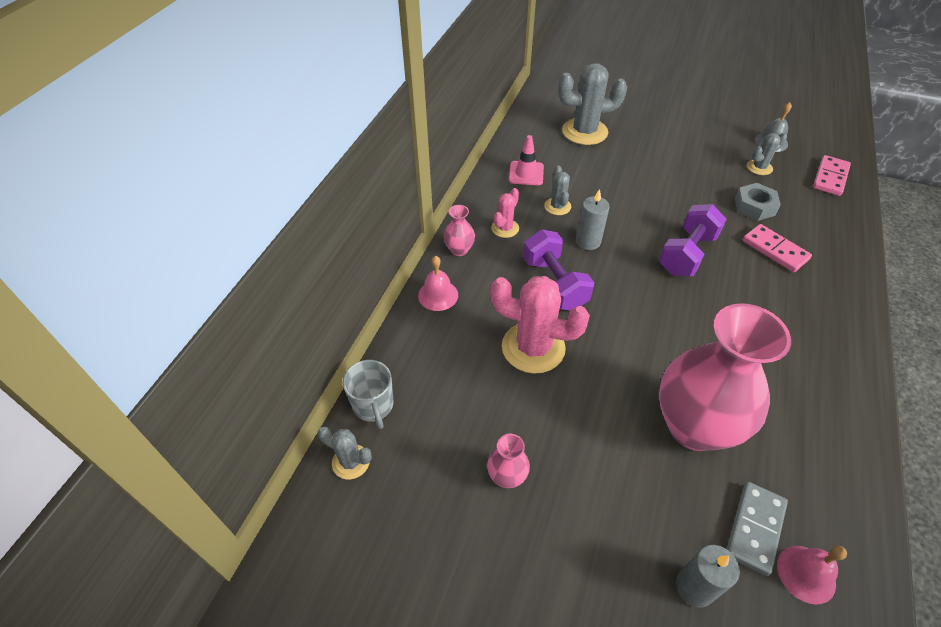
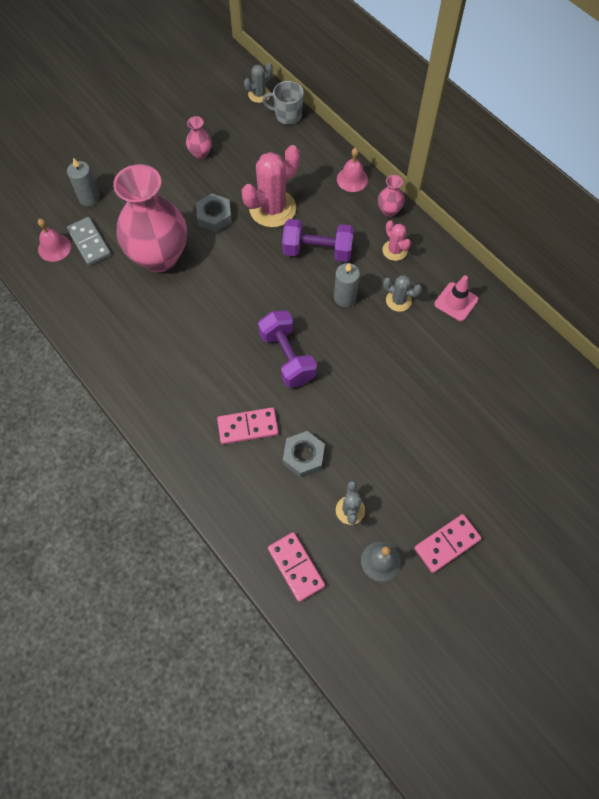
camera: 120 degrees right, 15 degrees up
(584, 132) = (494, 388): grey cactus -> none
(591, 400) = (214, 216): none -> grey nut
(721, 119) = (447, 543): none -> pink domino

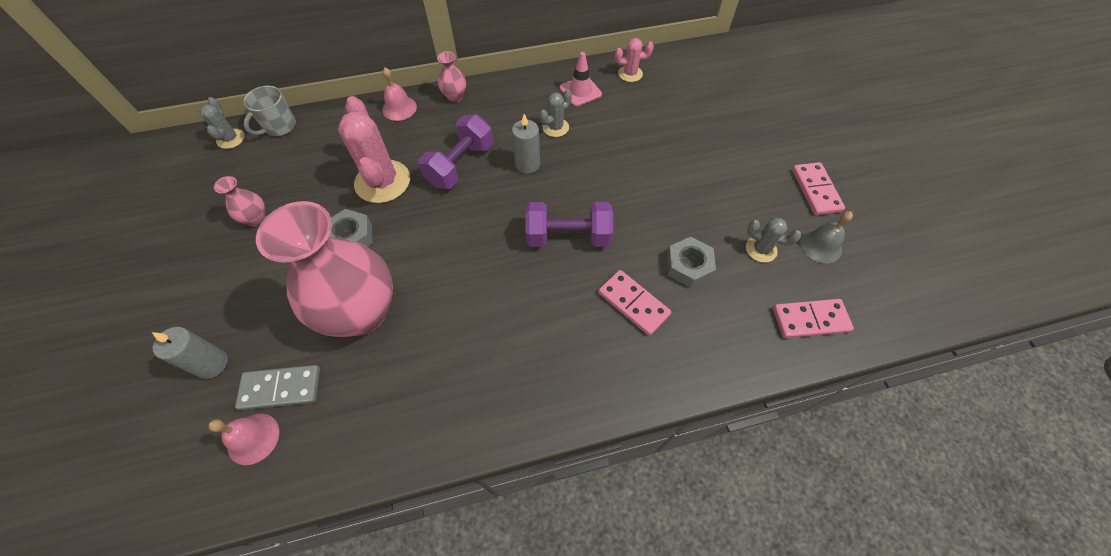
camera: 65 degrees left, 5 degrees down
(248, 427) = (633, 303): pink domino -> pink domino turned 60 degrees counterclockwise
(394, 250) = (500, 109): pink cactus -> pink cactus (630, 74)

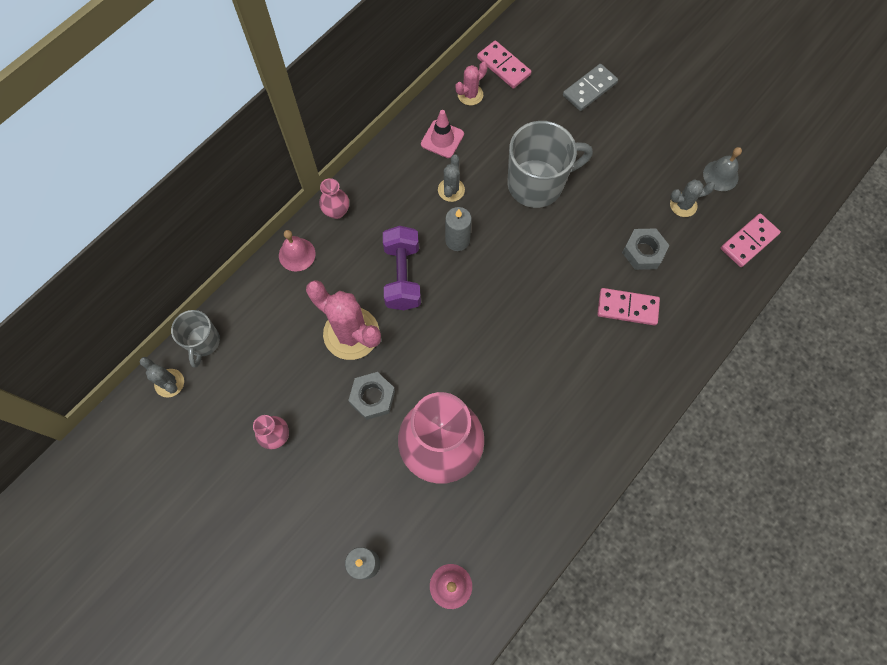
camera: 35 degrees left, 10 degrees up
(281, 388) = (435, 542): grey domino -> grey domino (589, 89)
(568, 237) = (541, 284): purple dumbbell -> none
(632, 160) = (537, 184): none -> grey mug
(815, 190) = (688, 127): pink domino -> pink domino (503, 66)

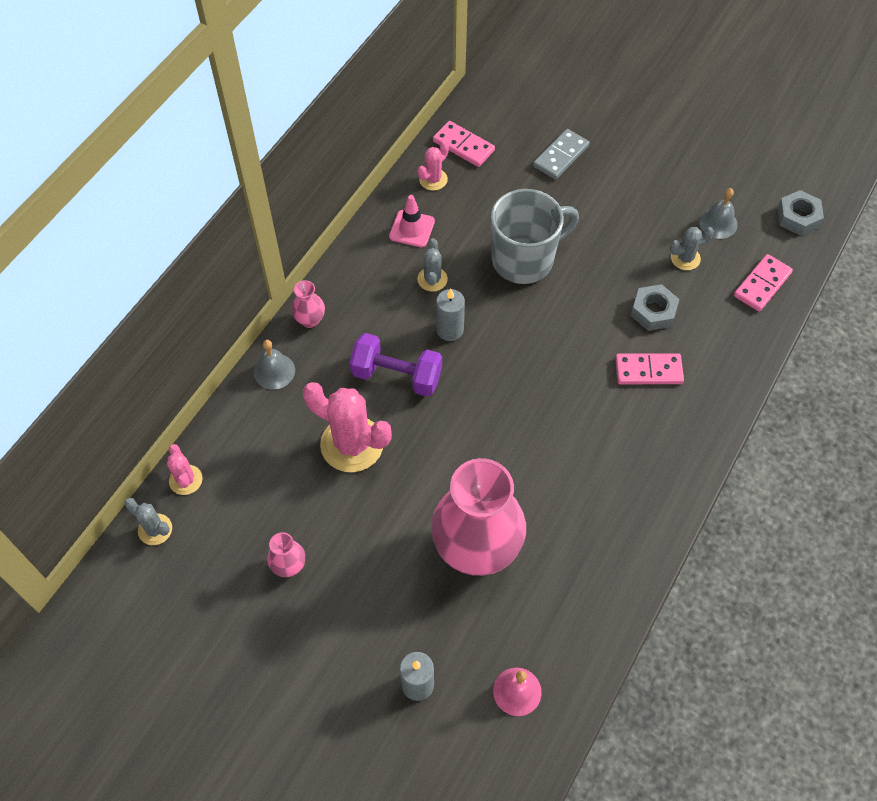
camera: 10 degrees left, 10 degrees down
(203, 342) = (186, 480): grey mug -> pink cactus
(297, 254) = (274, 371): pink bell -> grey bell
(372, 397) = (389, 507): grey nut -> grey nut (798, 217)
(402, 276) = (397, 376): purple dumbbell -> purple dumbbell turned 60 degrees counterclockwise

